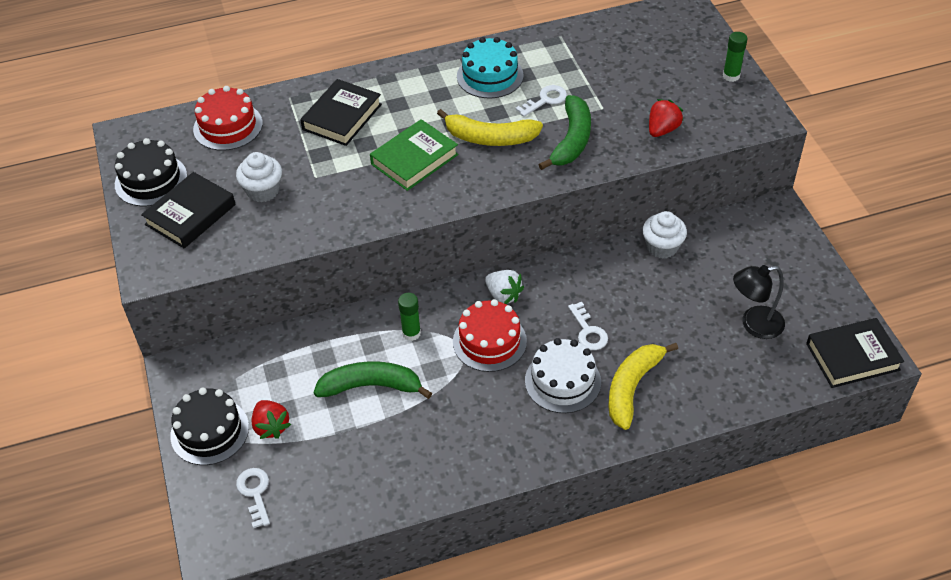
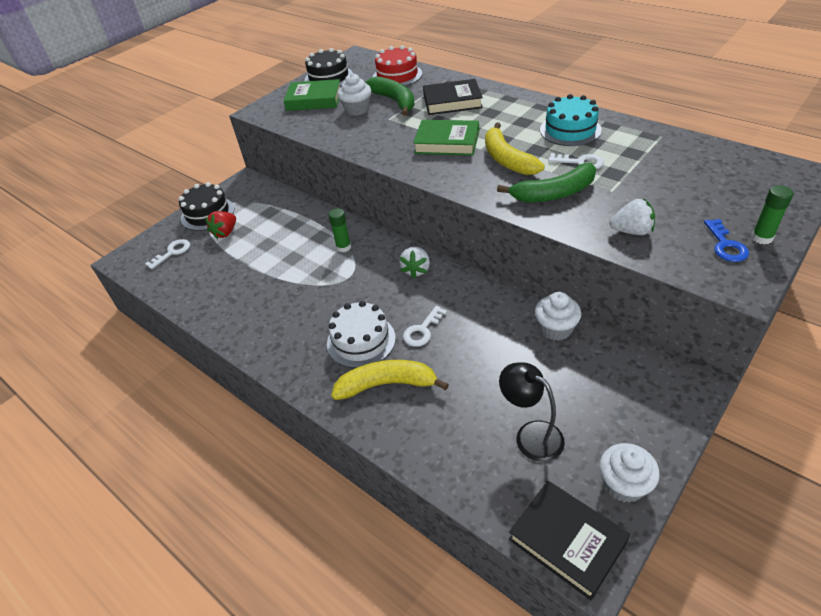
camera: 60 degrees right, 5 degrees down
(190, 214) = (314, 100): black book -> green book
(371, 386) = (285, 254): green banana -> green banana (394, 101)
(489, 341) = (367, 285): red cake -> none
(662, 130) = (631, 231): red strawberry -> white strawberry
(722, 97) = (726, 245): none -> blue key
(830, 300) = (624, 484): none -> white cupcake

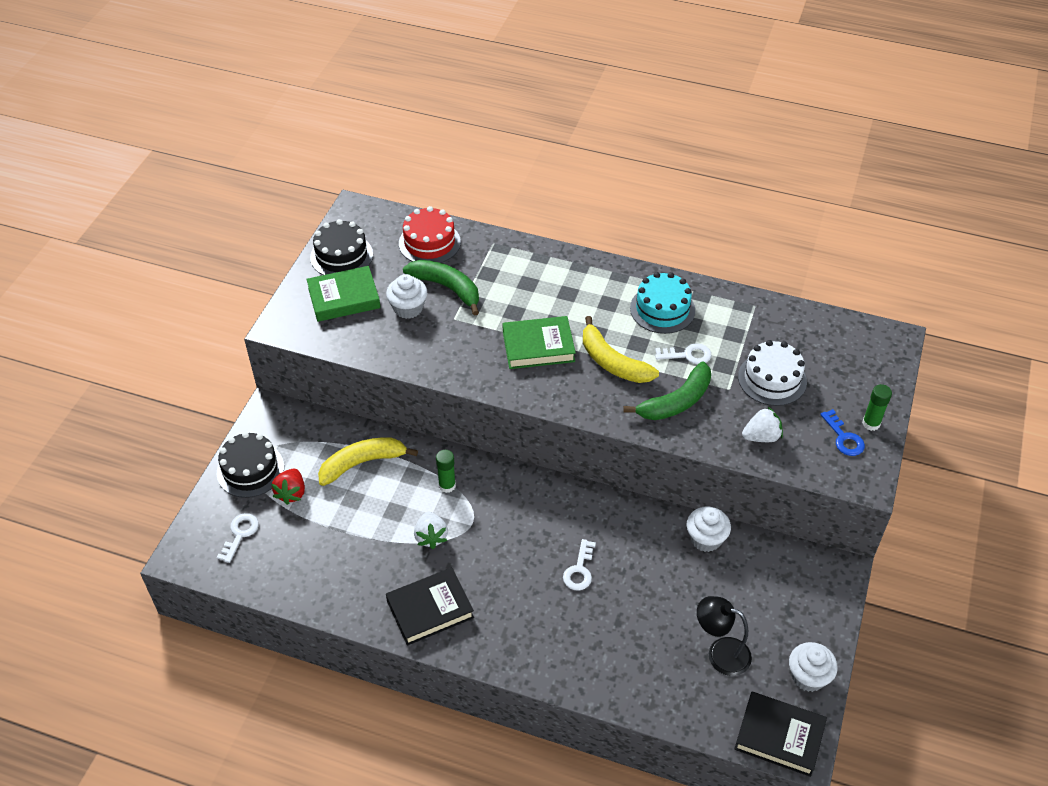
camera: 25 degrees left, 5 degrees up
(361, 341) = (522, 596): white cake -> white cake (772, 379)
(387, 384) = (571, 637): yellow banana -> yellow banana (362, 463)
(416, 270) = (541, 499): white strawberry -> white strawberry (431, 537)
(452, 101) = (517, 281): black book -> black book (430, 609)

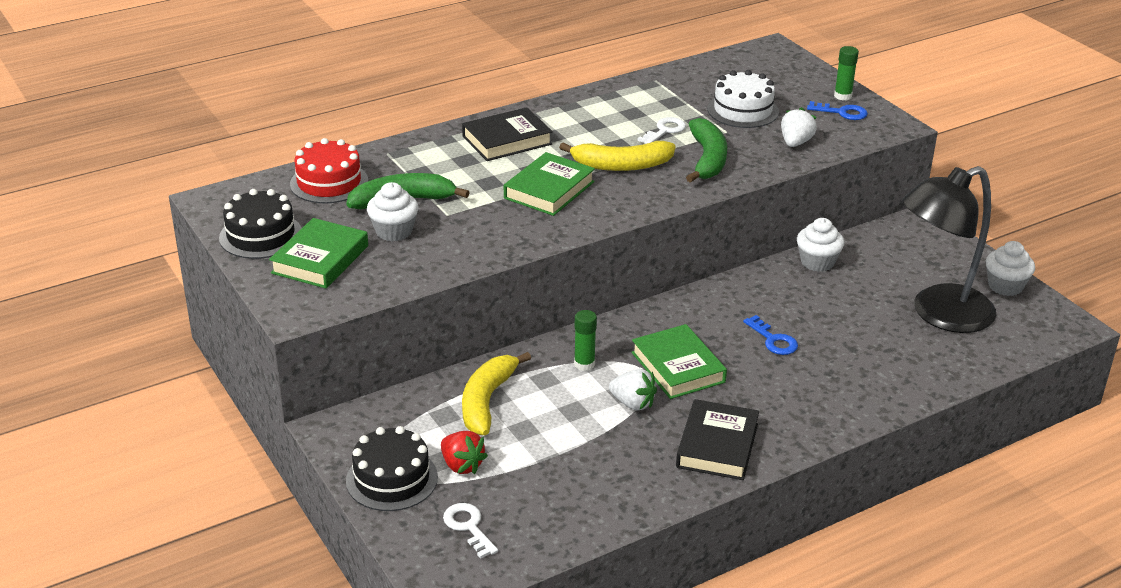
camera: 50 degrees left, 15 degrees down
(493, 536) = (678, 367): none -> green book
(579, 570) = (773, 340): white key -> blue key
(662, 309) = (597, 117): turquoise cake -> none
(720, 653) = (939, 314): black lamp -> black lamp, size x1.79
(779, 736) = (1048, 328): black book -> black book (507, 140)

